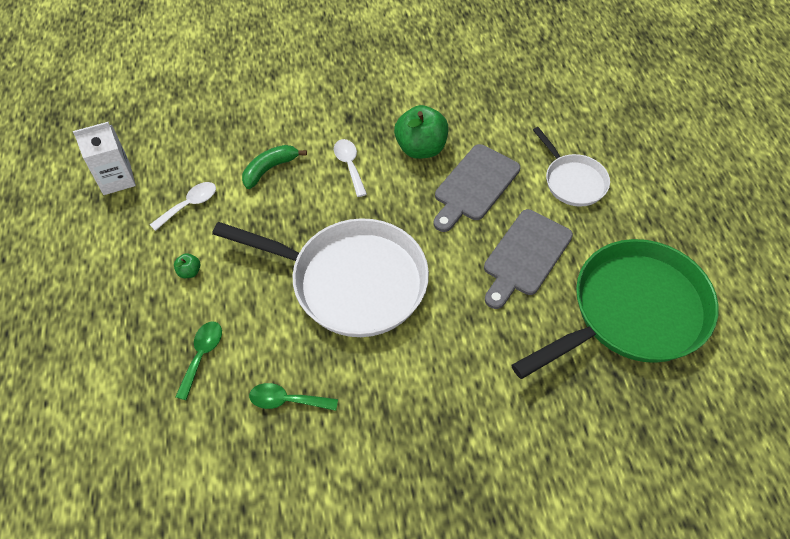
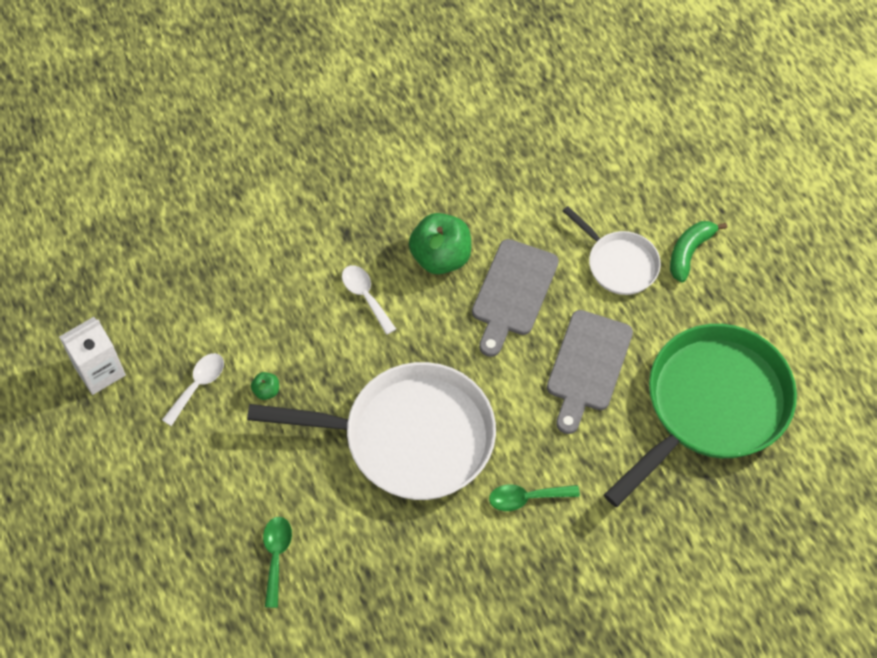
camera: 15 degrees left, 5 degrees up
(189, 272) = (228, 465): green apple -> green apple (266, 391)
(269, 169) = (275, 320): green banana -> green banana (689, 252)
(287, 400) = (382, 583): green spoon -> green spoon (526, 498)

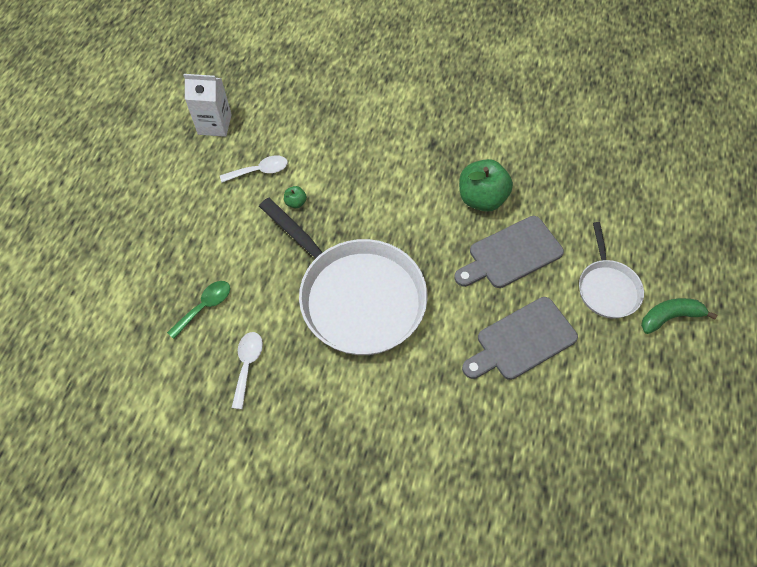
camera: 40 degrees right, 0 degrees up
(365, 296) = (410, 189): white spoon -> white spoon (247, 365)
(526, 498) = (397, 398): green spoon -> none
(710, 406) = (593, 439): green pan -> none

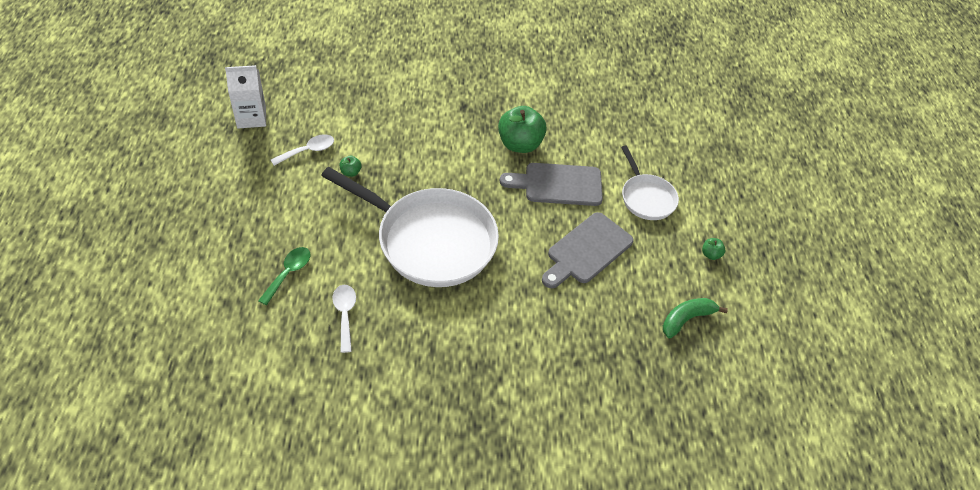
camera: 20 degrees left, 10 degrees down
(511, 254) = (558, 184): grey cutting board -> grey cutting board turned 45 degrees clockwise
(664, 373) = (710, 254): none -> green apple
(669, 317) = (703, 211): green banana -> green banana (686, 319)

